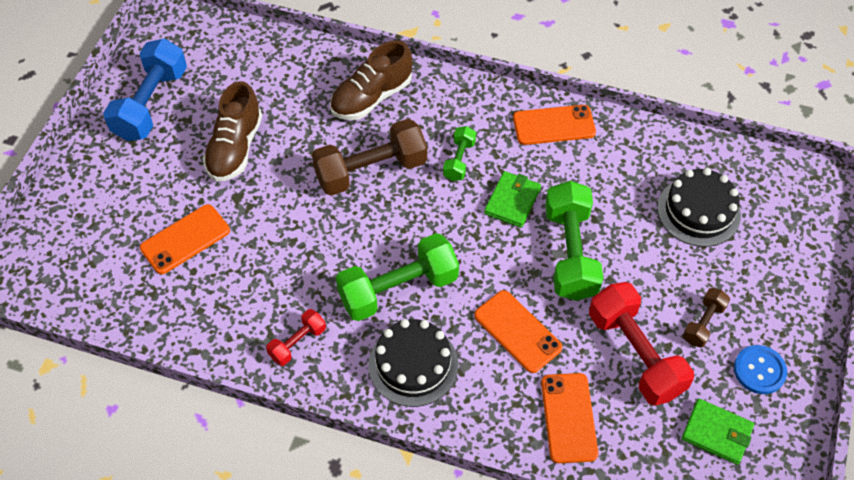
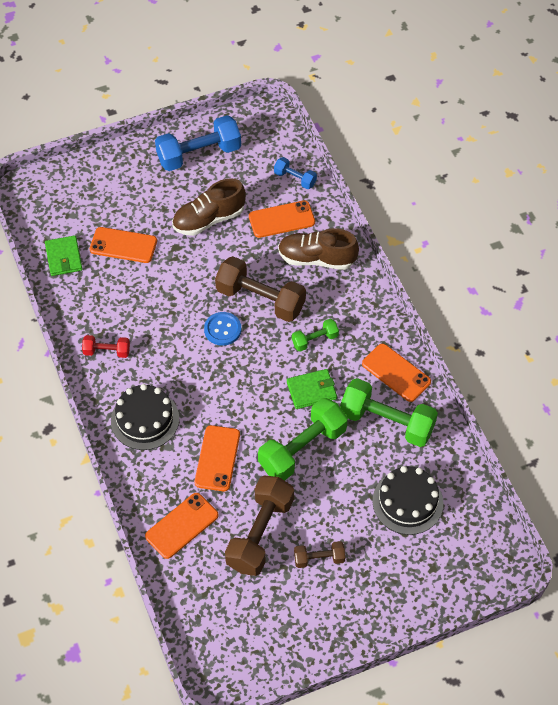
camera: 50 degrees right, 0 degrees up
(265, 52) = (295, 179): none -> blue dumbbell
(299, 93) = (281, 219): none -> orange phone
(398, 289) = (189, 375): green dumbbell -> green dumbbell (387, 422)
(635, 354) = (260, 533): red dumbbell -> brown dumbbell
(716, 433) = (243, 615): green wallet -> green wallet (64, 257)
(759, 370) = (312, 613): blue button -> blue button (222, 329)

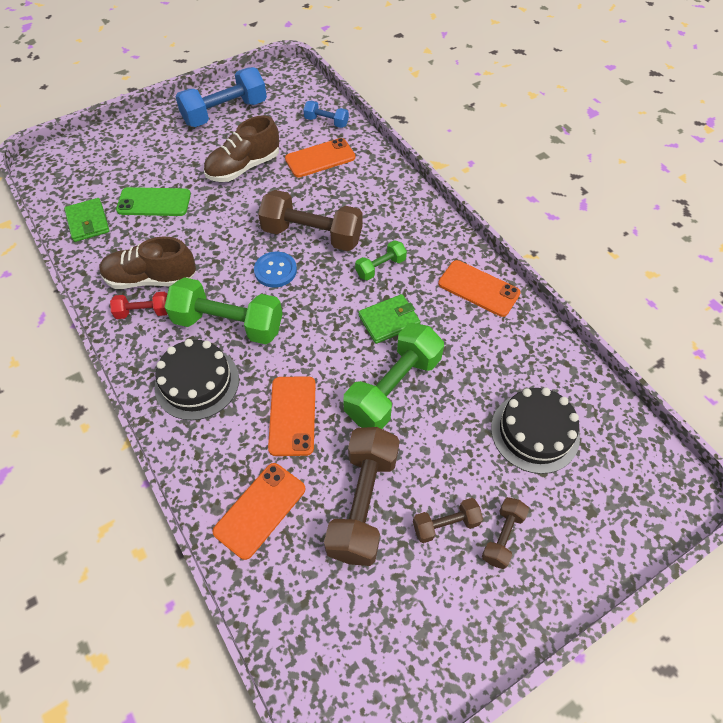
camera: 10 degrees left, 0 degrees up
(123, 245) = (154, 202): orange phone -> green phone
(316, 259) = (364, 189): brown shoe -> brown shoe (151, 279)
(360, 574) = (502, 536): none -> brown dumbbell
(387, 422) = (483, 343): green dumbbell -> green dumbbell (228, 324)

